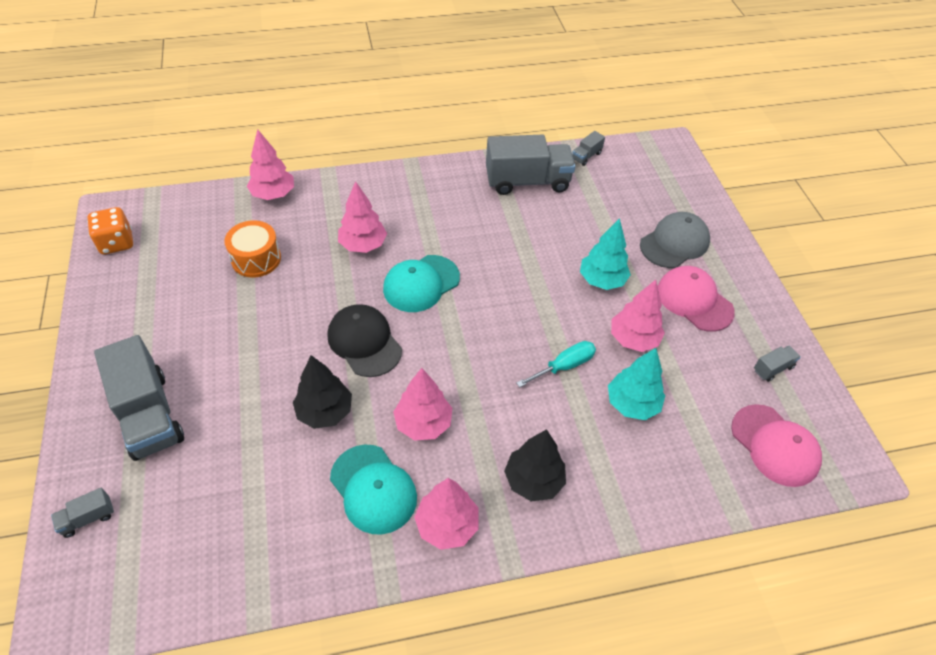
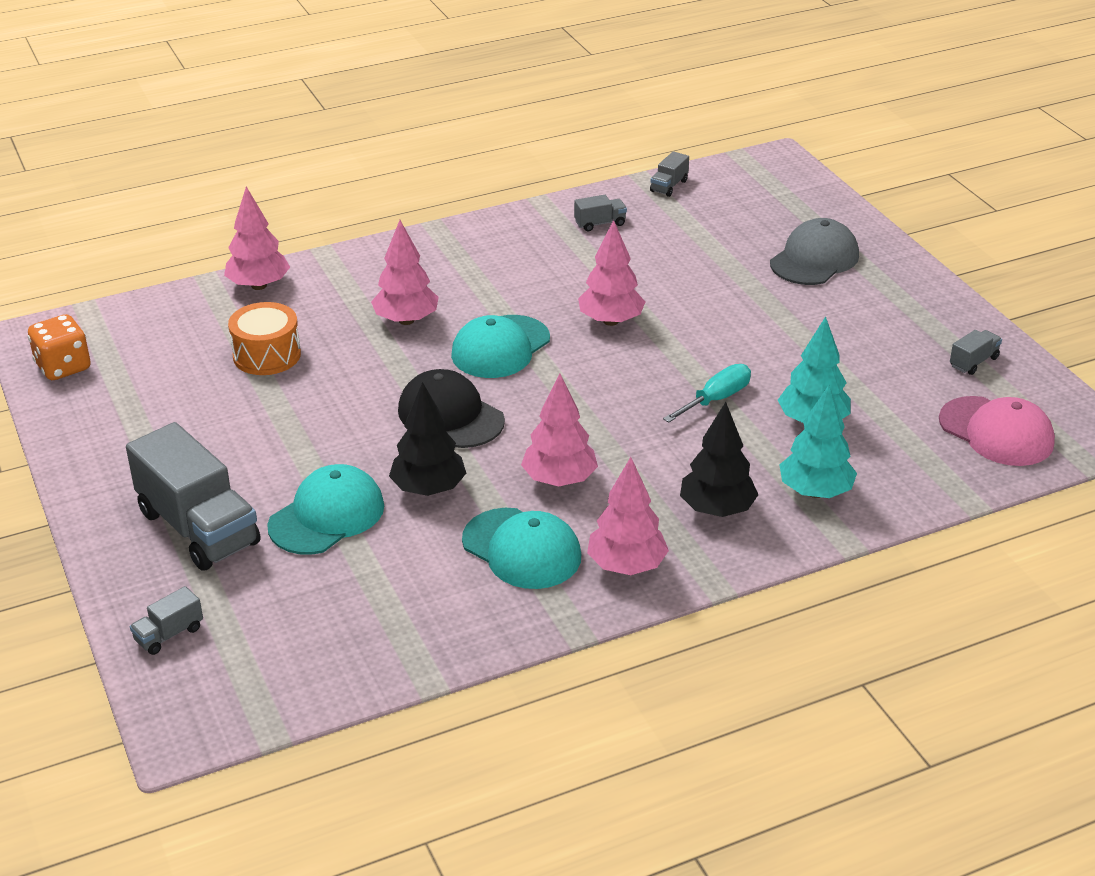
camera: 10 degrees left, 15 degrees down
(243, 422) = (327, 516): none -> turquoise cap
(527, 181) = (600, 223): grey truck -> grey truck, size x0.43
(602, 280) = (734, 309): turquoise tree -> turquoise tree (815, 492)
(633, 339) = (793, 360): pink tree -> pink tree (611, 321)
(694, 301) = (857, 312): pink cap -> none

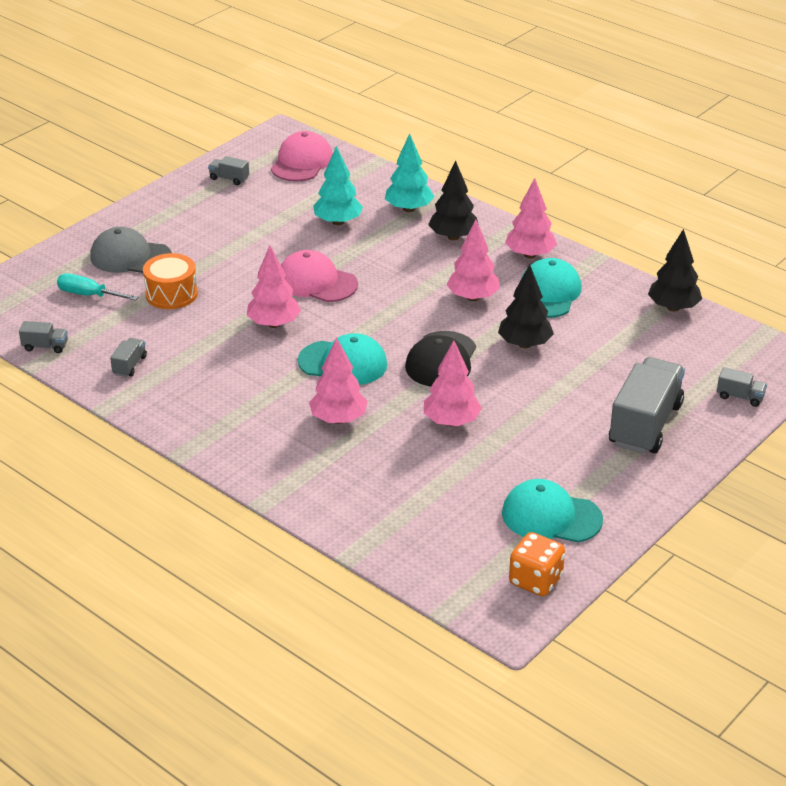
camera: 115 degrees left, 0 degrees up
(259, 285) = (341, 519): pink tree -> pink tree (451, 422)
(267, 355) = (435, 473): orange drum -> orange drum (171, 294)
(327, 516) = (585, 376): turquoise cap -> turquoise cap (551, 516)
(400, 658) = (673, 308): none -> black tree
(600, 223) = (129, 365): grey truck -> grey truck turned 60 degrees clockwise
(678, 370) = (316, 282): none -> pink cap
(716, 399) = (340, 260): turquoise screwdriver -> turquoise screwdriver (88, 295)

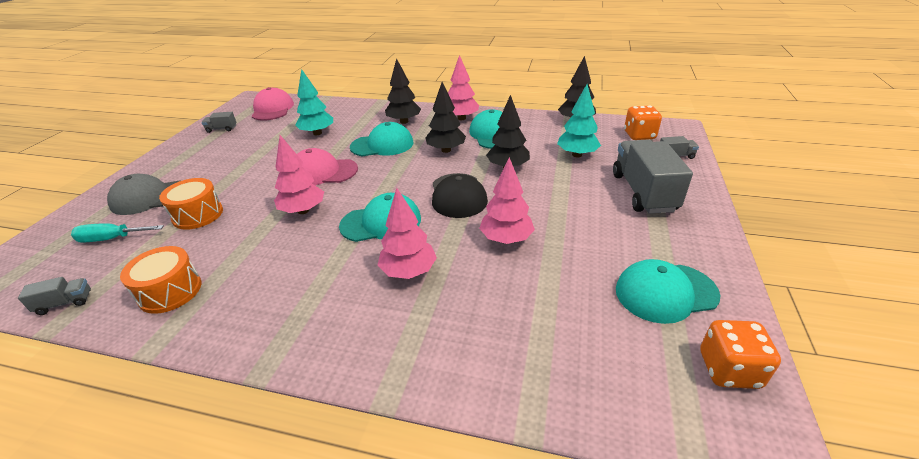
camera: 25 degrees left, 0 degrees up
(129, 365) = (170, 291): grey truck -> orange drum
(403, 265) = (382, 145): none -> turquoise cap
(409, 209) = (362, 115): turquoise tree -> turquoise tree (577, 155)
(473, 297) = (446, 150): pink tree -> black tree
(731, 355) = (639, 135): none -> orange dice

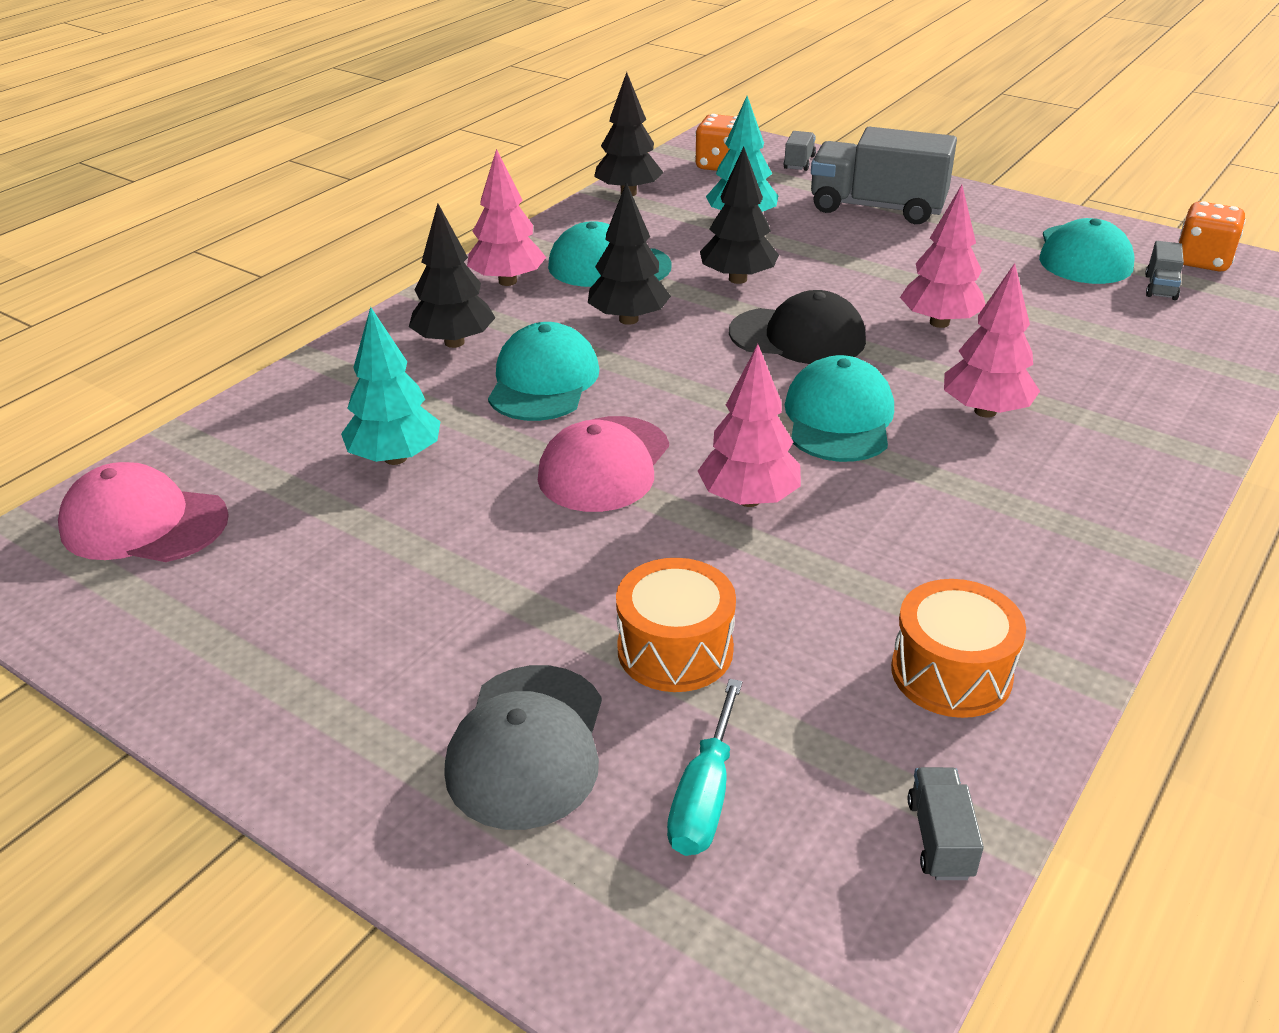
camera: 70 degrees left, 0 degrees up
(222, 129) = (185, 624): grey truck -> grey truck (1160, 287)

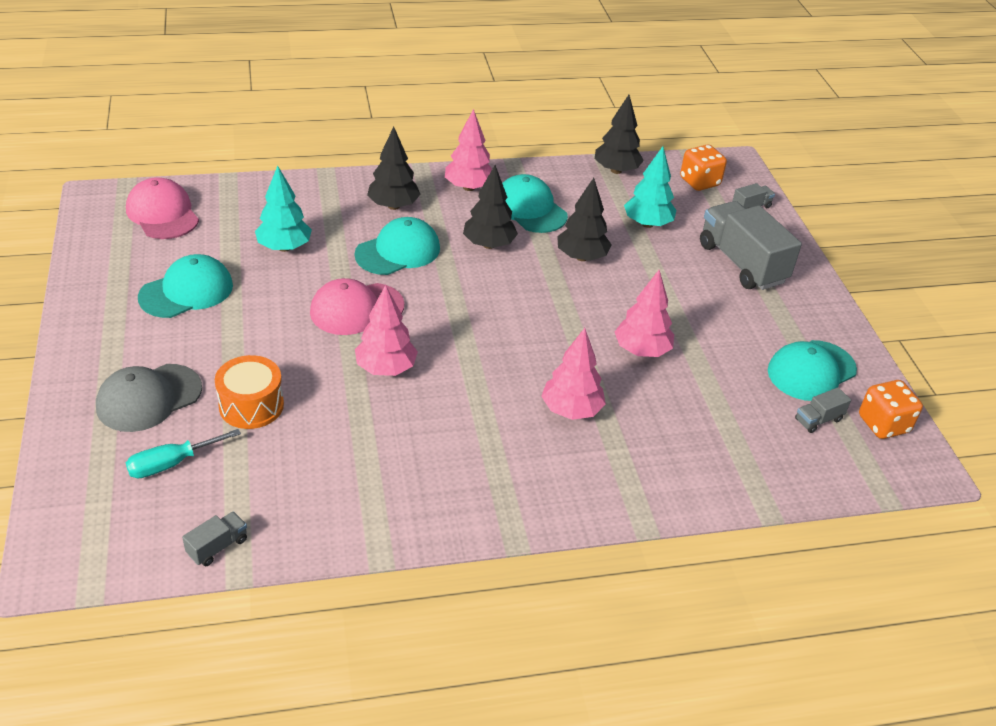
camera: 40 degrees right, 5 degrees up
(798, 336) = (553, 308): black cap -> none
(839, 418) = (494, 362): turquoise cap -> turquoise cap (186, 291)
(951, 673) = (331, 500): orange drum -> none

